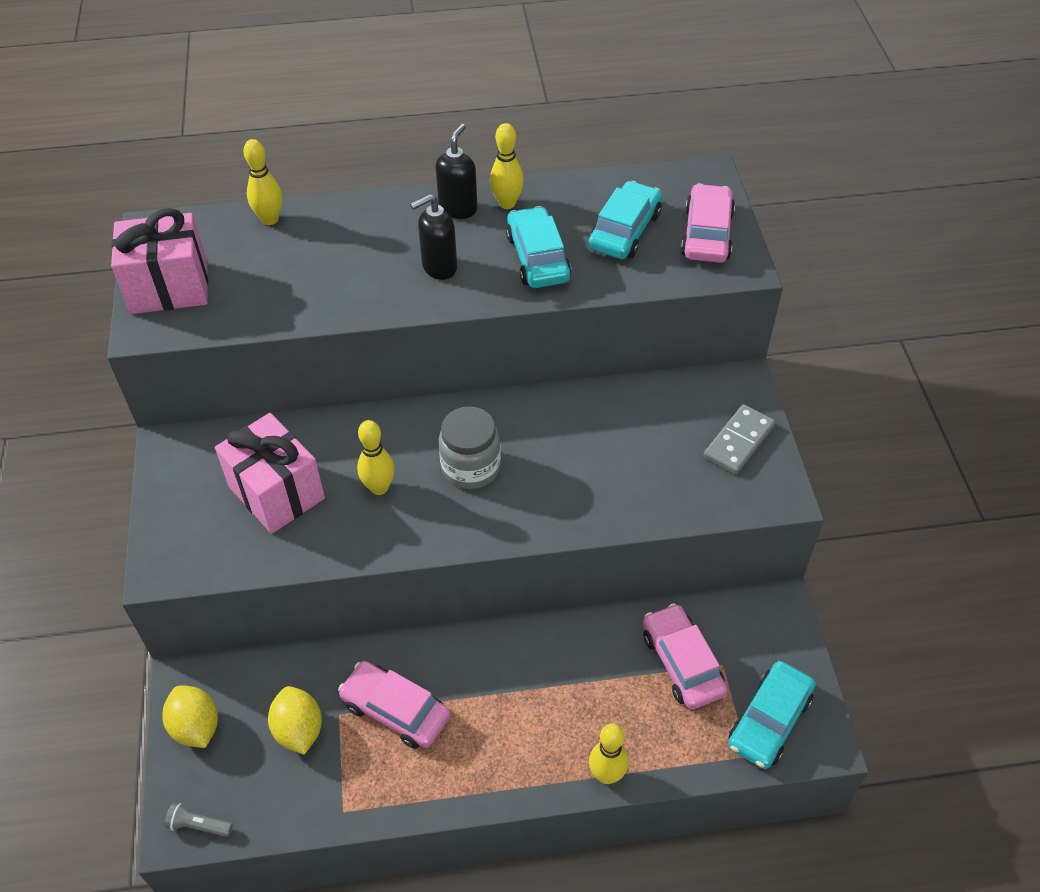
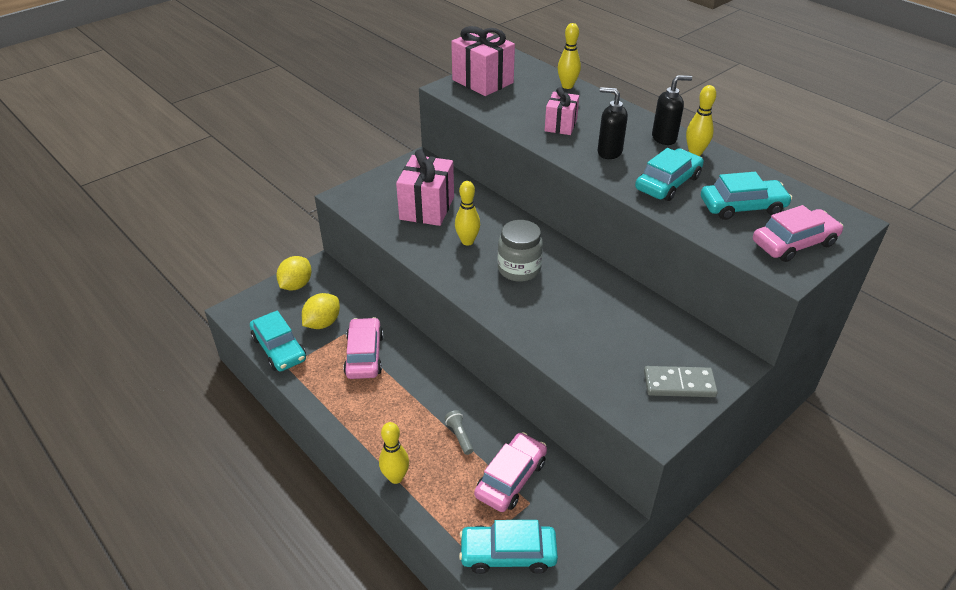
camera: 55 degrees right, 10 degrees down
(199, 825) = (242, 316): grey flashlight -> grey flashlight (459, 436)
(302, 806) = (279, 348): none -> turquoise car
(345, 274) = (560, 125): none -> pink gift

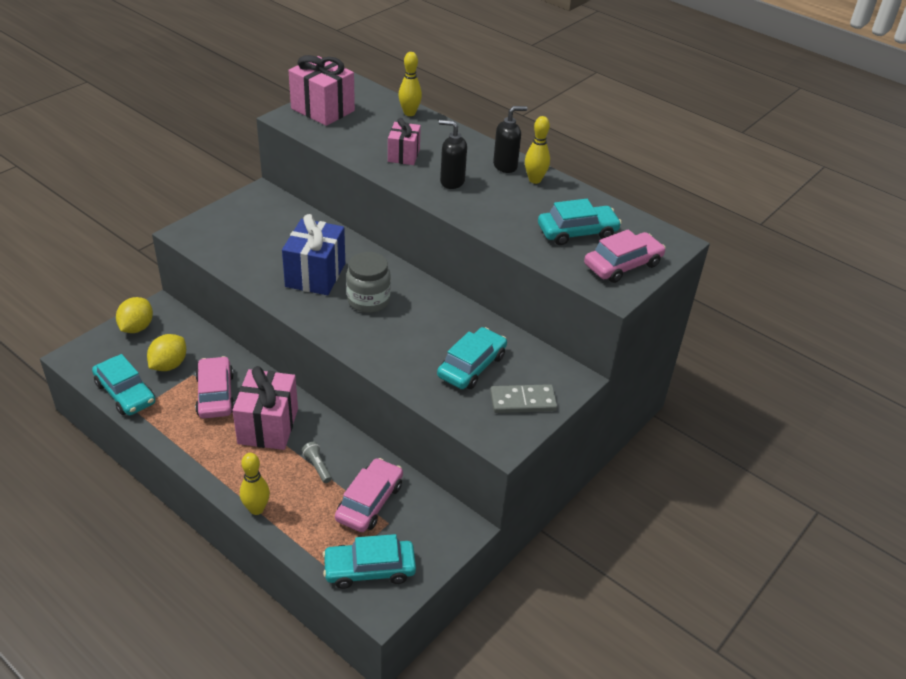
camera: 10 degrees left, 0 degrees up
(427, 208) = (272, 242): pink gift -> pink gift (268, 426)
(467, 241) = (315, 275): yellow bowling pin -> blue gift
(668, 183) = (508, 211): turquoise car -> turquoise car (472, 366)

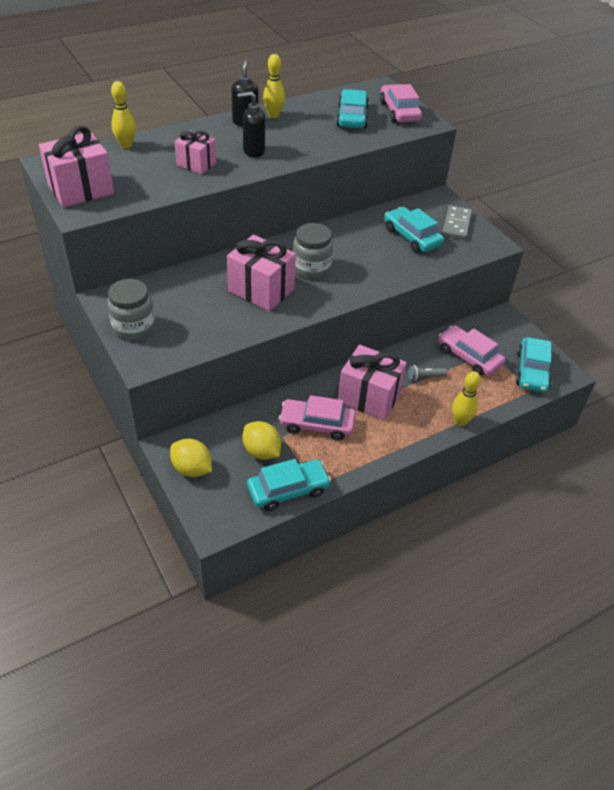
camera: 70 degrees left, 5 degrees up
(229, 216) = (133, 327): none -> grey jar
(315, 275) = (261, 290): blue gift -> pink gift
(452, 182) = (253, 151): black soap dispenser -> black soap dispenser turned 45 degrees clockwise

